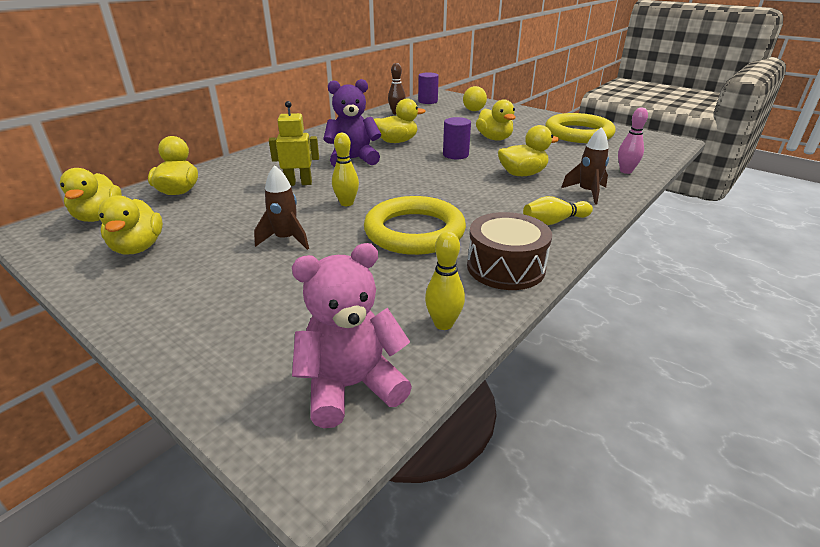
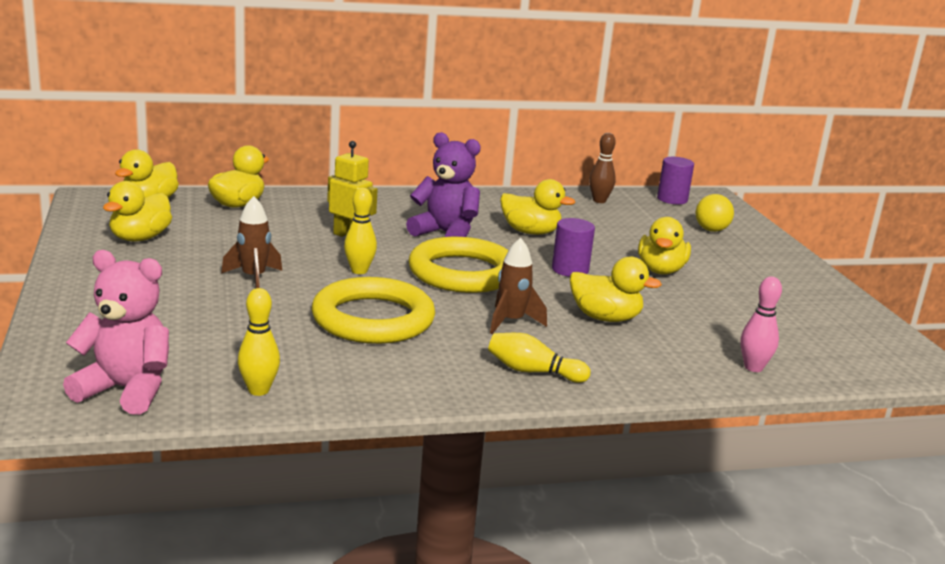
camera: 35 degrees right, 10 degrees down
(505, 267) = (395, 381): brown drum -> none
(578, 133) = (799, 306): yellow ring -> yellow ring (462, 273)
(587, 193) = (640, 365): brown rocket -> brown rocket (511, 322)

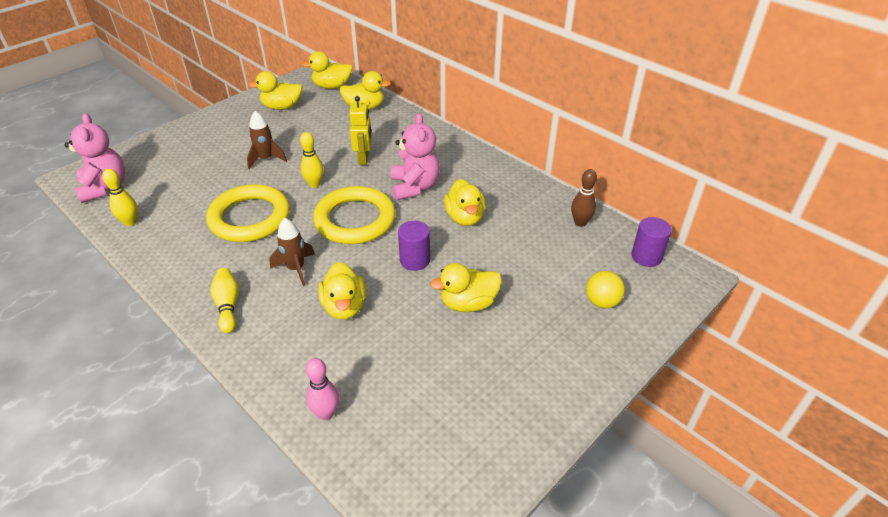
camera: 60 degrees right, 20 degrees up
(445, 233) = (414, 187): purple teddy bear -> pink teddy bear

